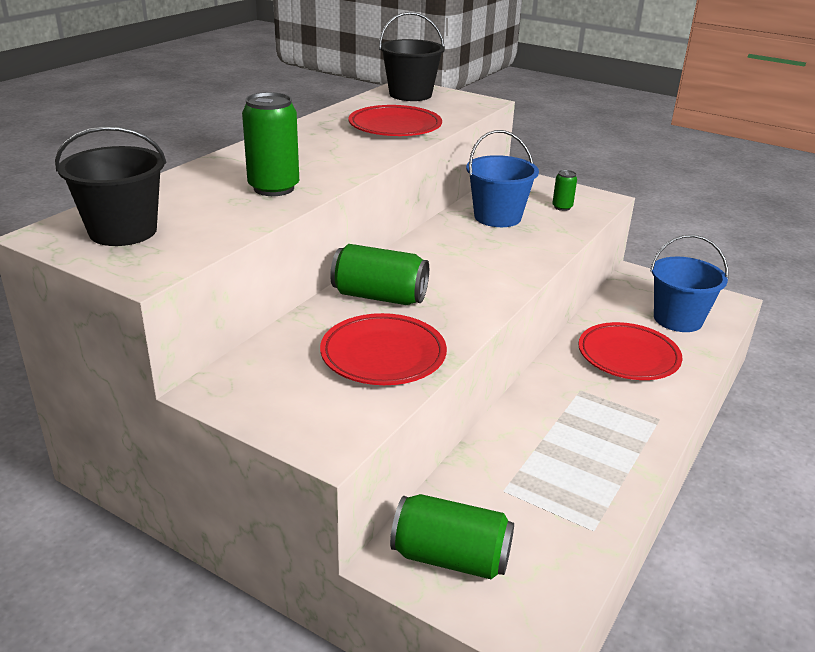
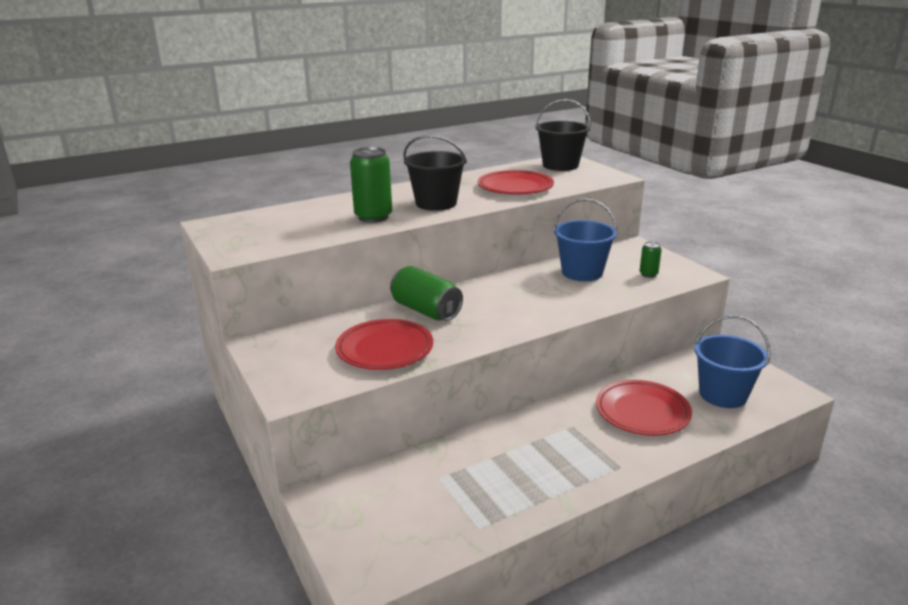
camera: 30 degrees right, 5 degrees down
(123, 231) = (251, 229): black bucket -> black bucket (436, 203)
(450, 557) = (357, 508): green can -> none

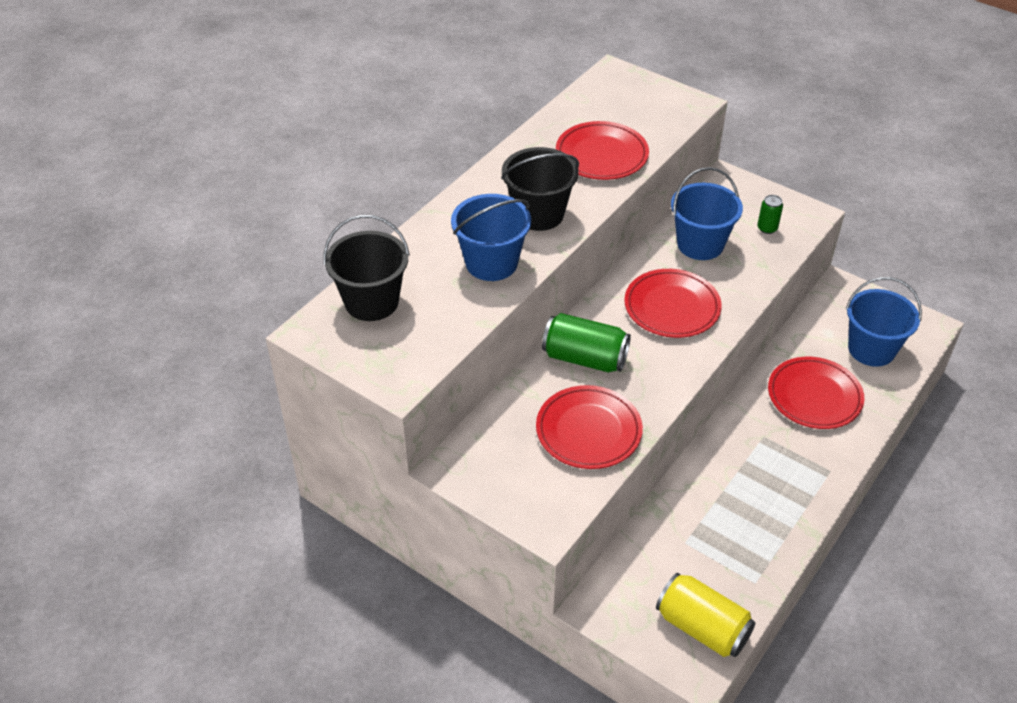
camera: 25 degrees left, 20 degrees up
(373, 217) = (491, 263): green can -> blue bucket
(398, 546) = (702, 627): none -> yellow can
(525, 299) = (672, 307): none -> red plate
(560, 165) = (618, 91): black bucket -> black bucket (371, 302)

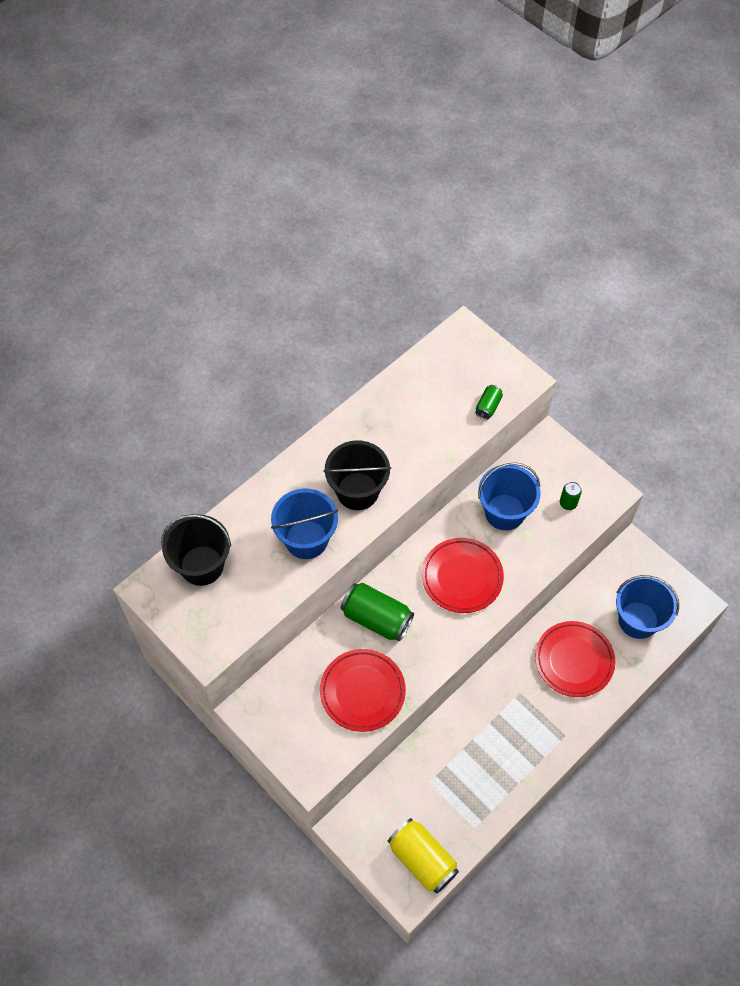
camera: 10 degrees right, 15 degrees up
(601, 155) = (427, 431): red plate -> none
(662, 128) = (488, 407): none -> green can

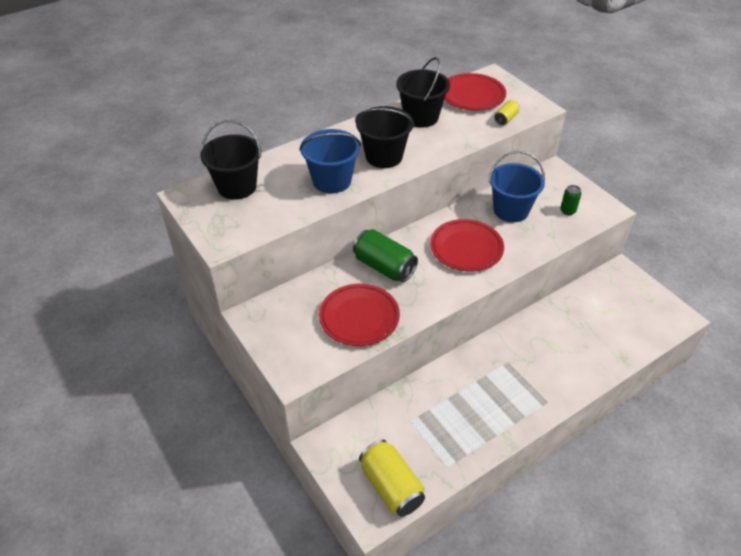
camera: 10 degrees right, 15 degrees down
(389, 418) = (421, 117): none -> black bucket
(488, 407) = (506, 119): green can -> yellow can
(574, 660) = (561, 344): red plate -> red plate (472, 95)
(638, 620) = (624, 322): blue bucket -> none

